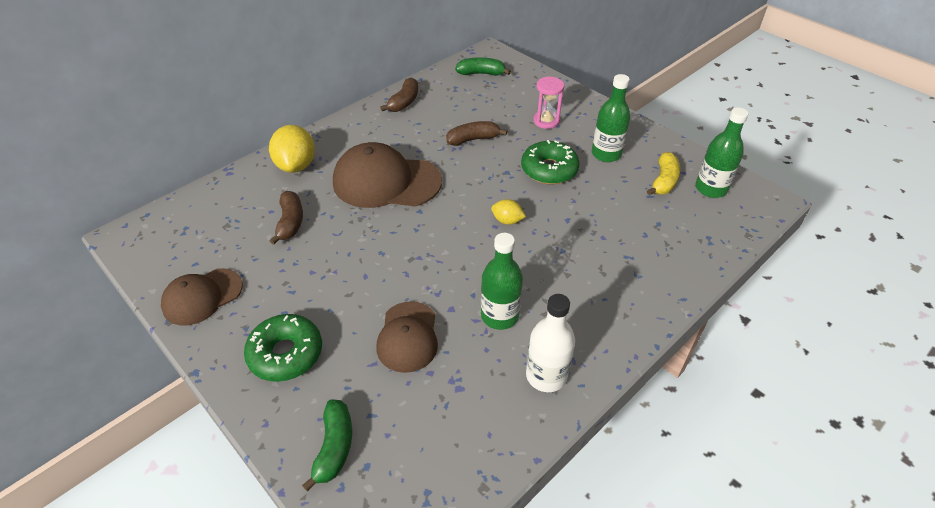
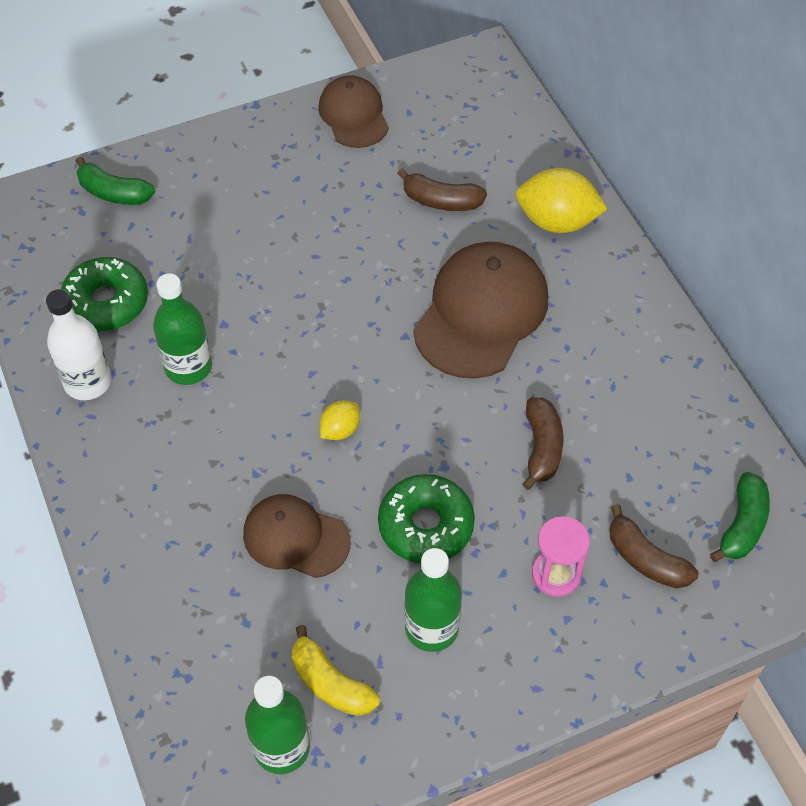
camera: 110 degrees right, 10 degrees up
(286, 354) = (240, 172): green donut -> green donut (106, 303)
(404, 102) = (679, 382): brown banana -> brown banana (645, 559)
(408, 337) = (206, 275): brown cap -> brown cap (295, 538)

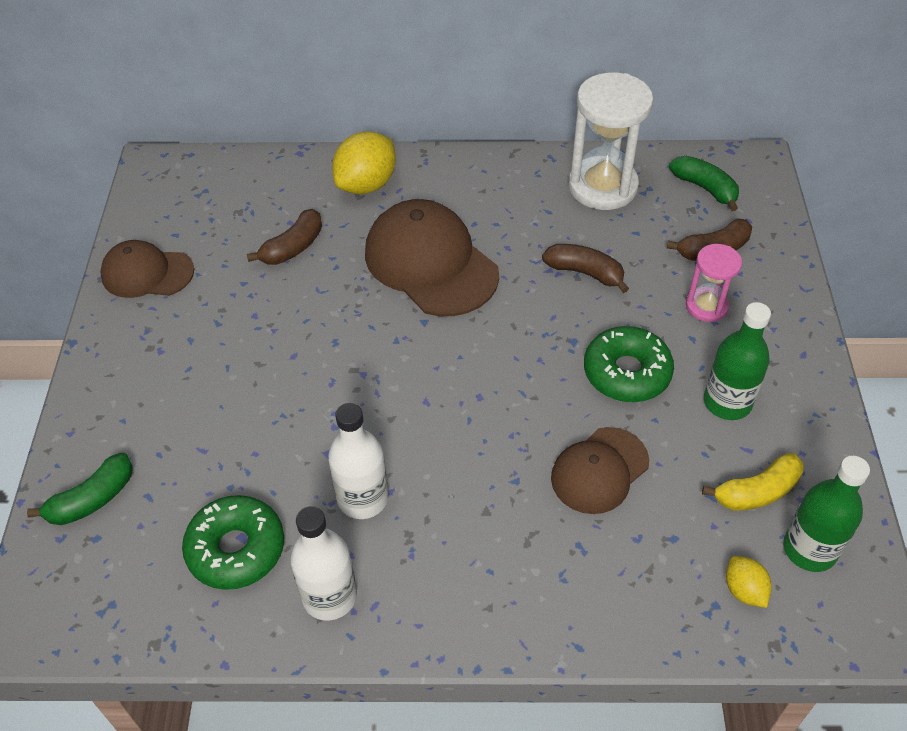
camera: 65 degrees left, 5 degrees down
(188, 367) = (362, 498): green bottle -> white bottle
(340, 430) = (500, 400): yellow lemon -> yellow lemon (744, 590)
(681, 424) = (602, 186): none -> white hourglass

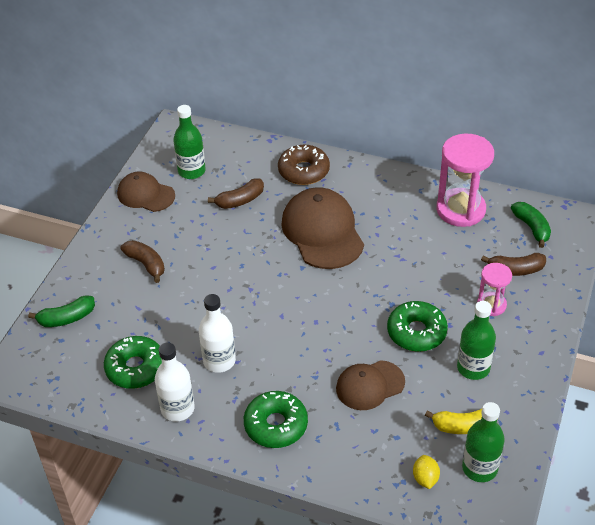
camera: 20 degrees right, 5 degrees down
(204, 222) = (191, 171): none -> green bottle
(366, 184) = (303, 171): yellow lemon -> brown donut
(491, 575) = (276, 425): none -> green donut
(585, 273) = (420, 263): brown banana -> brown banana (146, 264)
(602, 186) = (460, 209): white hourglass -> pink hourglass

